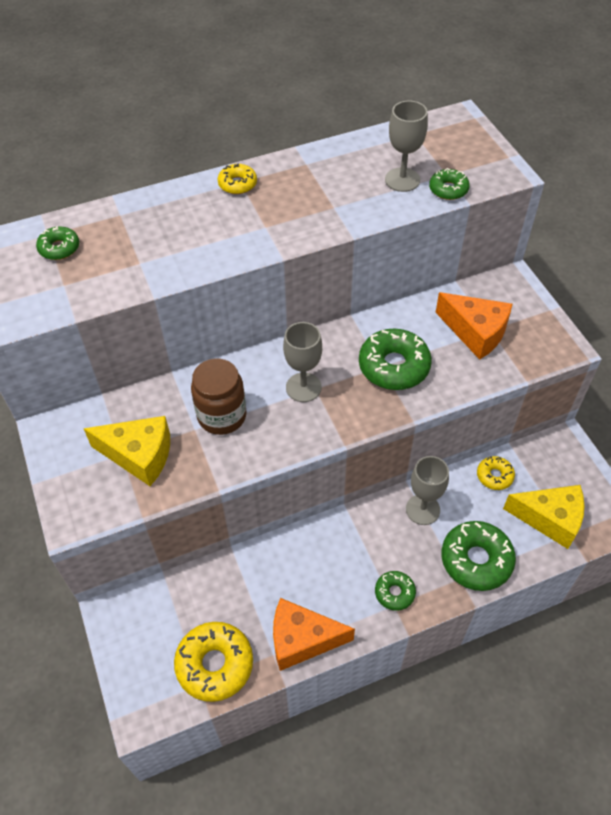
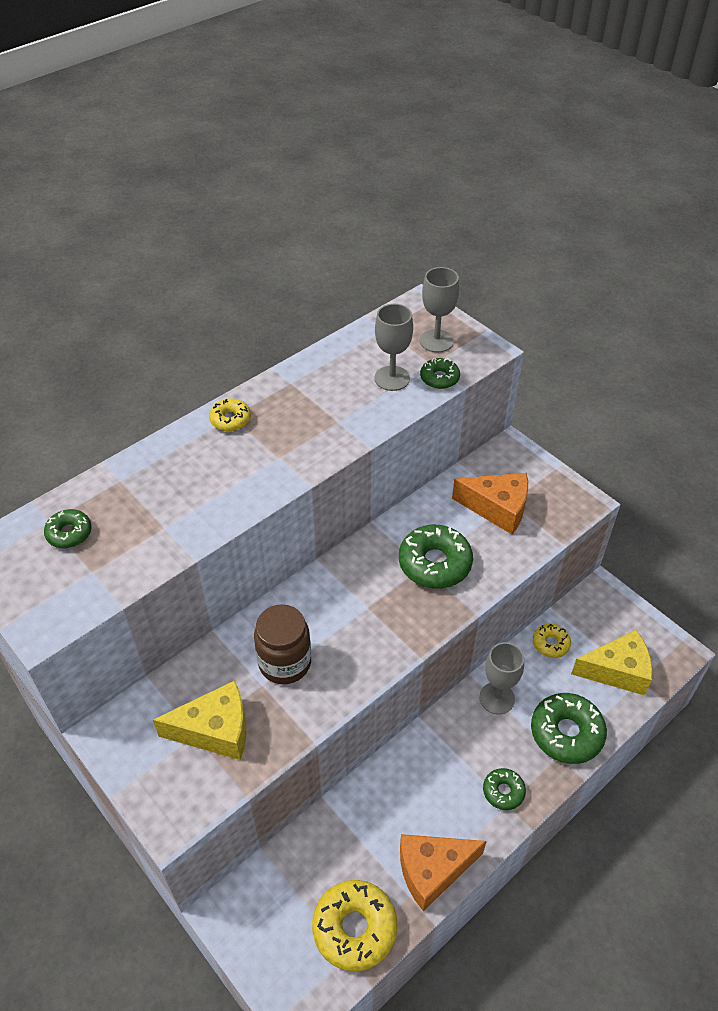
camera: 20 degrees left, 5 degrees down
(303, 387) = (355, 609): grey goblet -> grey goblet (436, 341)

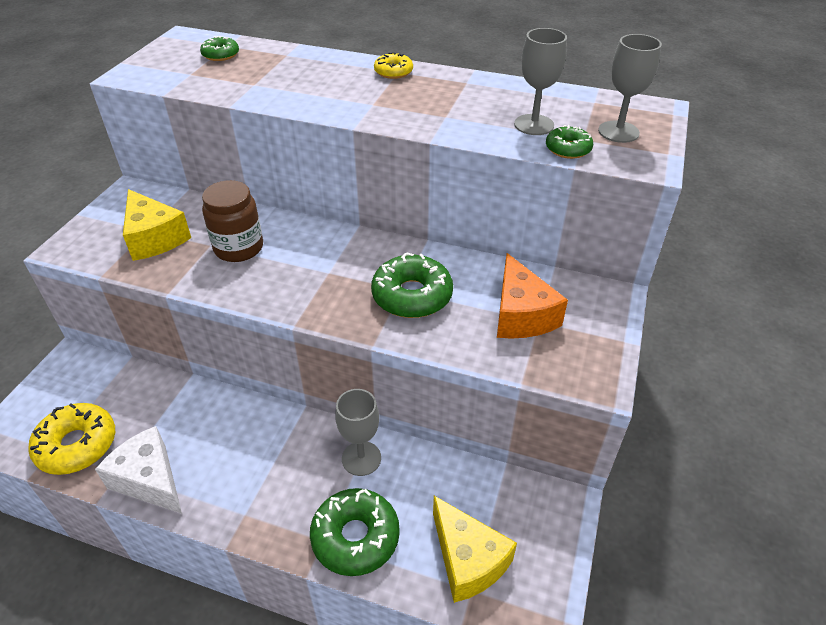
camera: 60 degrees right, 5 degrees down
(432, 871) = (149, 479): orange cheese -> white cheese
(503, 791) = (257, 505): green donut -> none
(550, 644) = (458, 480): yellow donut -> none

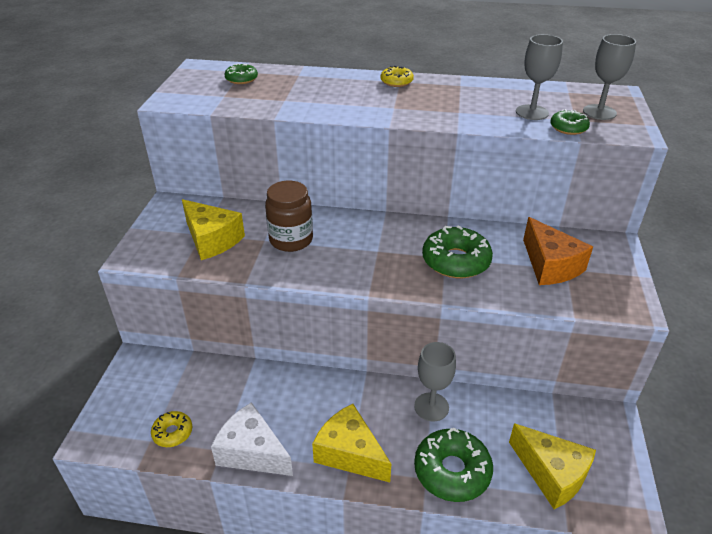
camera: 10 degrees left, 5 degrees down
(77, 445) = (173, 433): yellow donut -> yellow donut, size x0.55
(251, 498) = (350, 453): none -> yellow cheese

